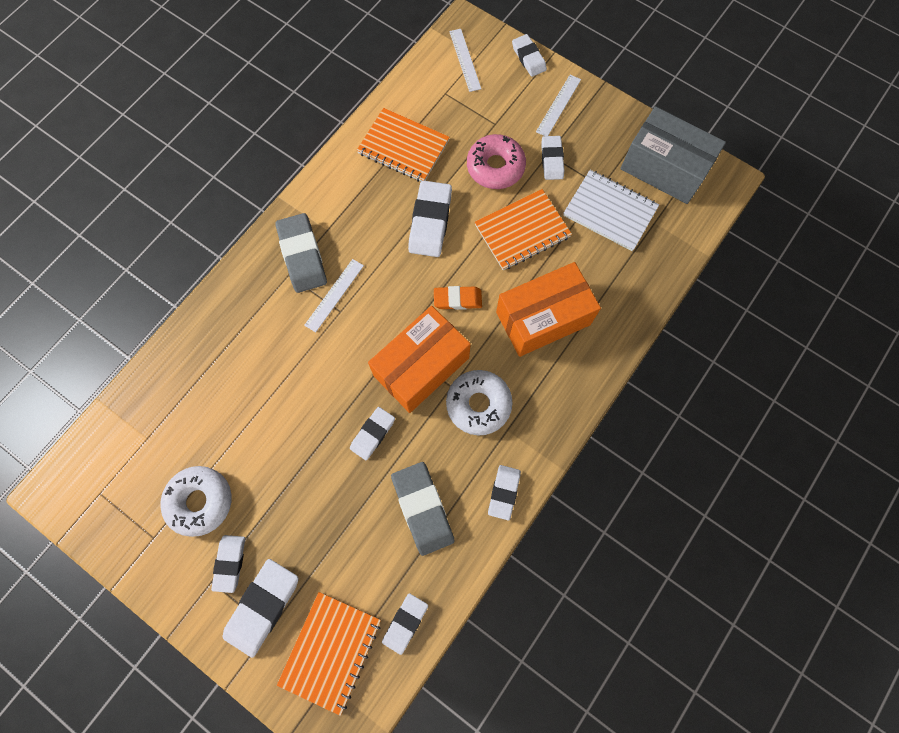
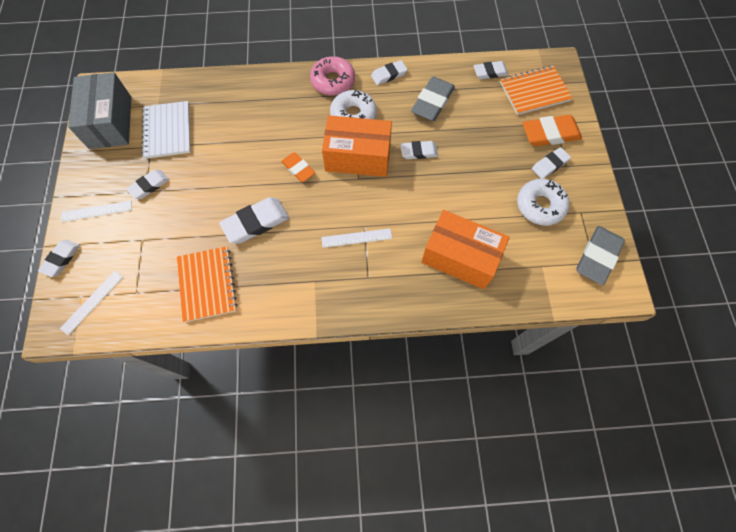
camera: 130 degrees left, 5 degrees down
(263, 606) = (550, 134): white eraser -> orange eraser
(302, 255) = (347, 280): grey eraser -> grey eraser (597, 257)
(495, 167) = (180, 214): pink donut -> pink donut (333, 81)
(522, 231) = (220, 167): orange notebook -> none
(543, 318) = (272, 119): orange box -> orange box (460, 257)

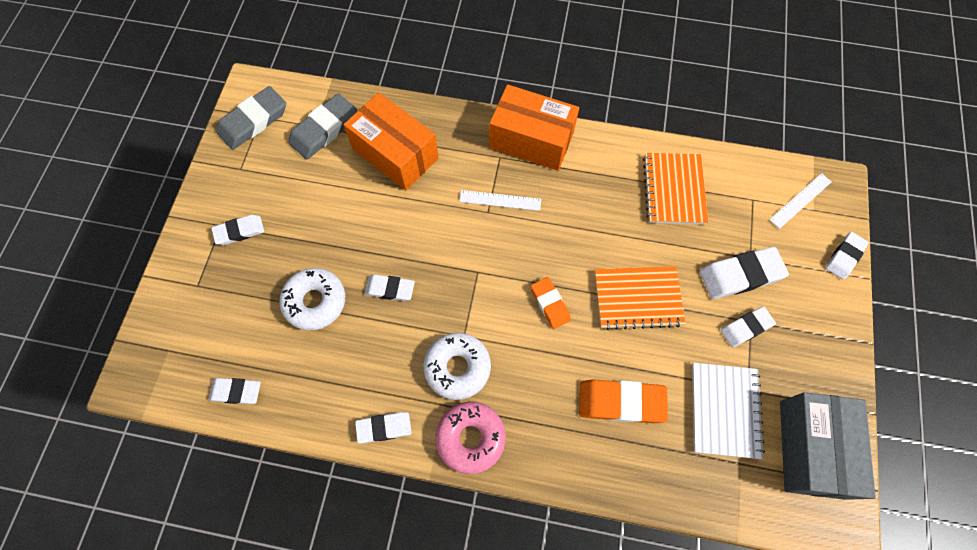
camera: 165 degrees left, 0 degrees up
(96, 211) = (811, 308): white ruler -> none
(256, 222) = (613, 246): white eraser -> white eraser (740, 275)
(358, 157) = (470, 301): orange box -> orange box (531, 140)
(432, 102) = (341, 361): grey eraser -> grey eraser (324, 129)
(534, 92) = (194, 341): orange notebook -> orange notebook (637, 298)
(540, 205) = (280, 186): white donut -> white donut (315, 302)
(550, 134) = (213, 272): orange eraser -> orange eraser (621, 402)

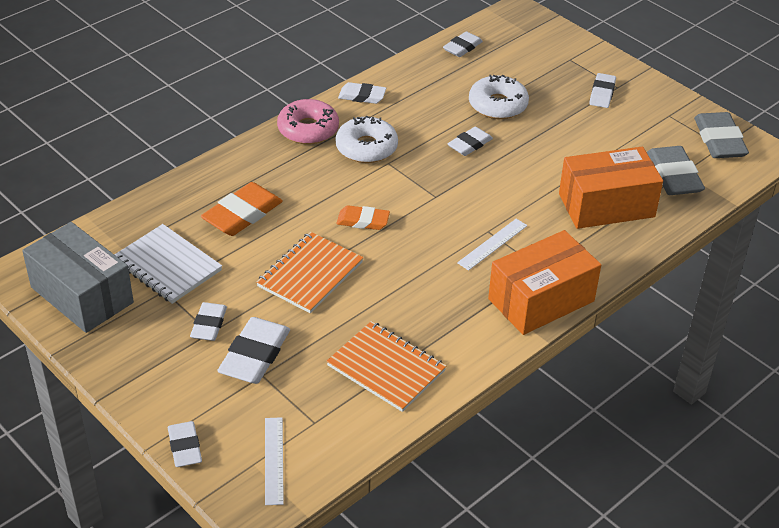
camera: 125 degrees right, 25 degrees down
(384, 428) = (362, 96): white eraser -> white eraser turned 75 degrees clockwise

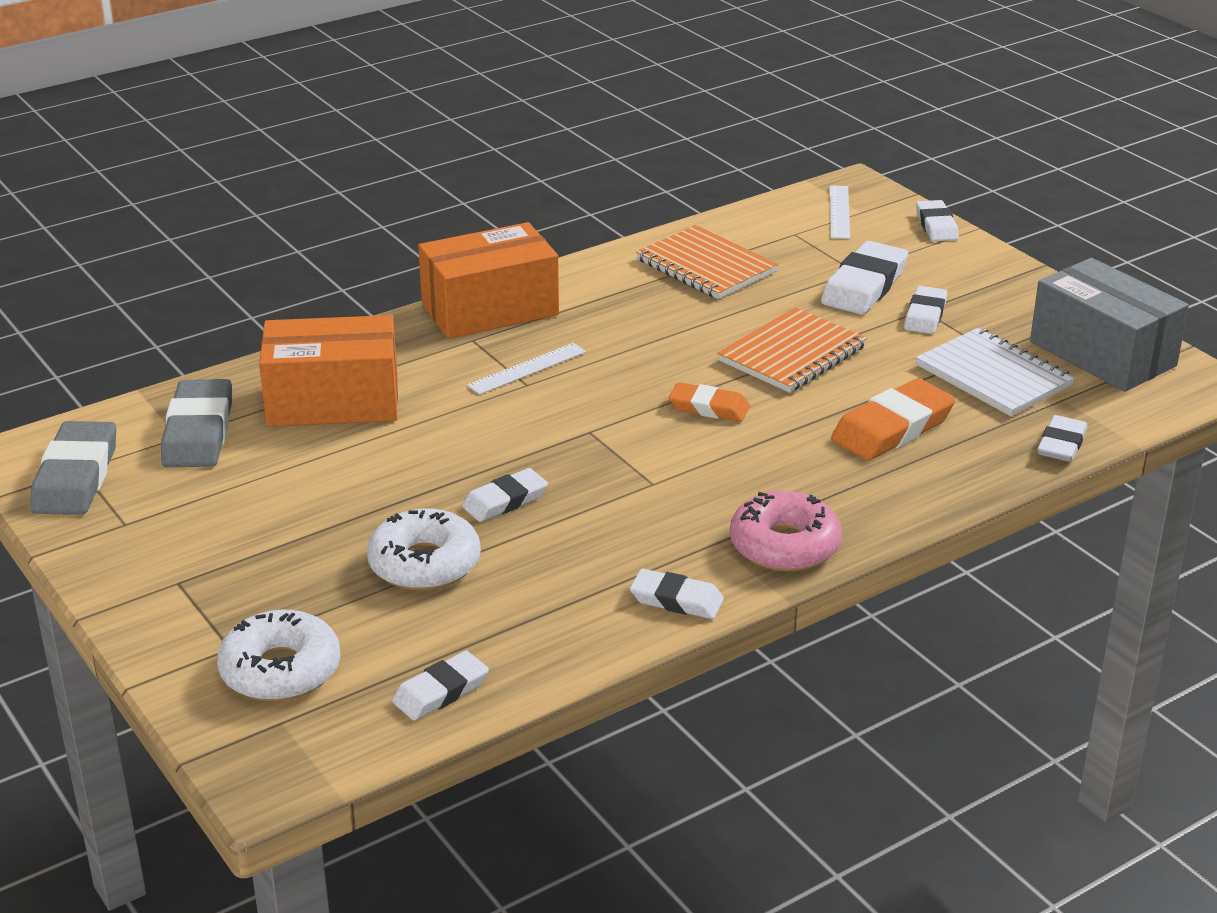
camera: 170 degrees left, 10 degrees down
(366, 148) = (685, 508): white donut -> white donut (280, 670)
(602, 93) = (216, 571): white eraser -> white eraser (1061, 444)

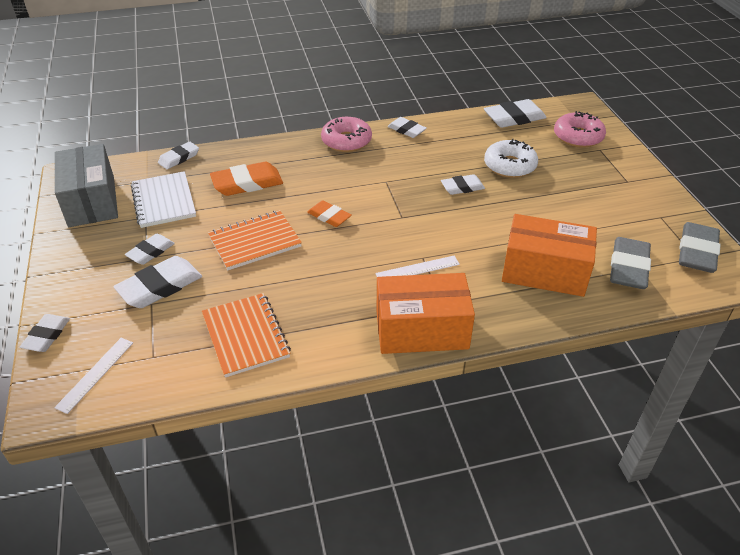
camera: 160 degrees left, 10 degrees up
(280, 670) = (578, 137): white donut -> pink donut
(441, 691) = (514, 118): white eraser -> white eraser, size x1.62

